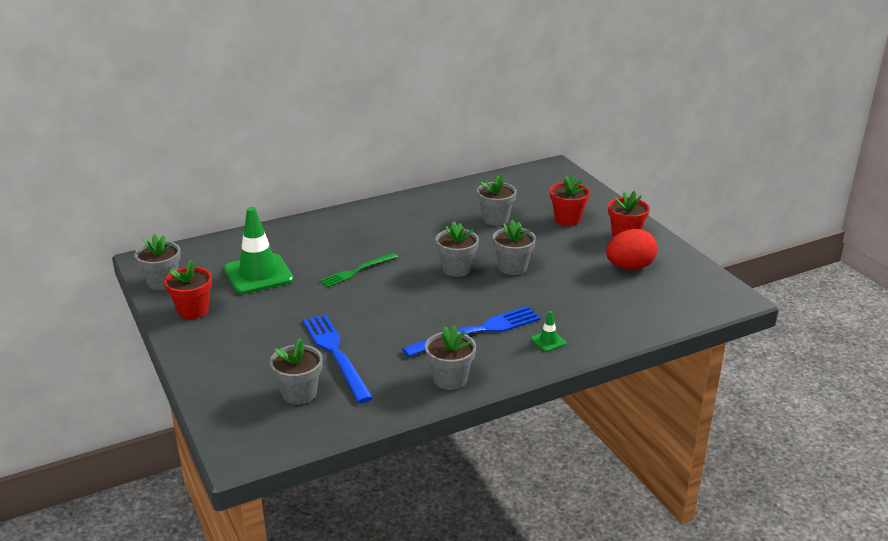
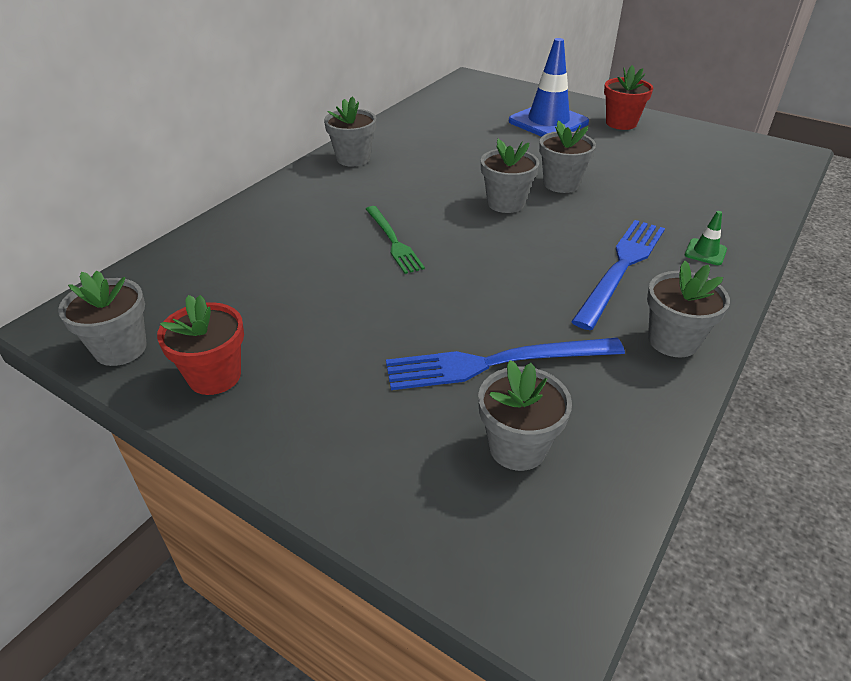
camera: 30 degrees left, 10 degrees up
(258, 274) = (264, 287): green traffic cone -> none
(336, 354) = (496, 363): blue fork -> blue fork turned 45 degrees counterclockwise
(357, 271) = (393, 241): green fork -> green fork turned 45 degrees counterclockwise
(495, 219) = (478, 140): grey flower pot -> grey flower pot (353, 158)
(567, 219) = (548, 122): red flower pot -> blue traffic cone
(629, 267) = (667, 151): red egg -> none

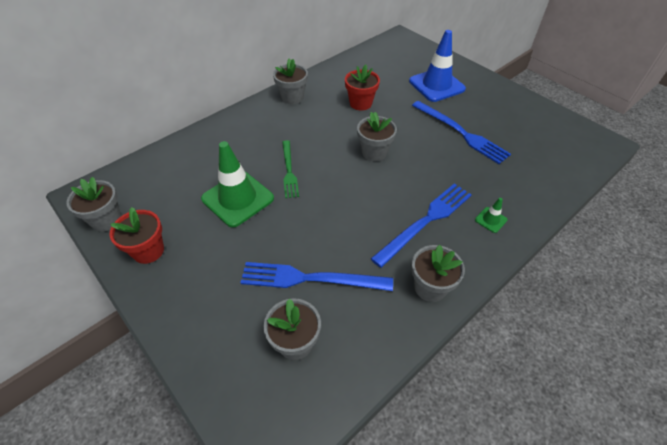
camera: 15 degrees right, 10 degrees up
(331, 286) = (238, 198): none -> green traffic cone
(561, 184) = (419, 142): grey flower pot -> none
(610, 167) = (461, 133): none -> blue fork
(621, 123) = (489, 94): red flower pot -> red flower pot (360, 103)

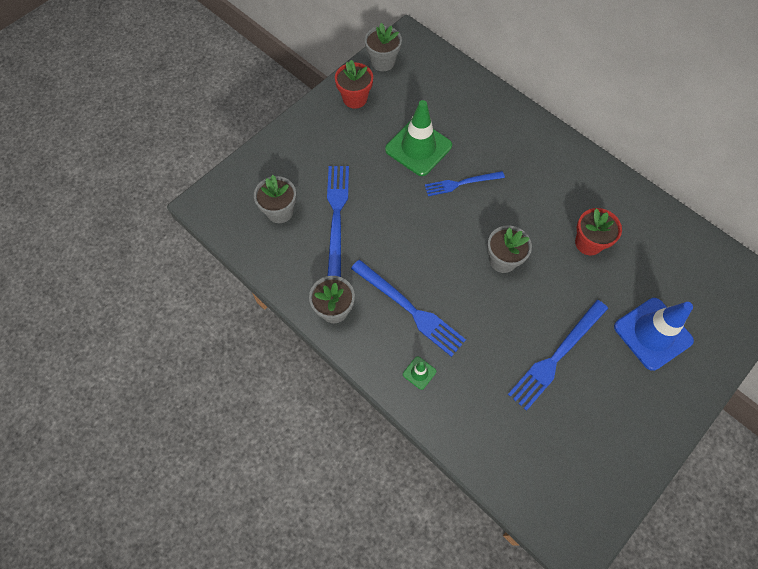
camera: 85 degrees right, 15 degrees up
(289, 170) = (461, 183): green fork -> blue fork
(292, 97) = (582, 171): grey flower pot -> none

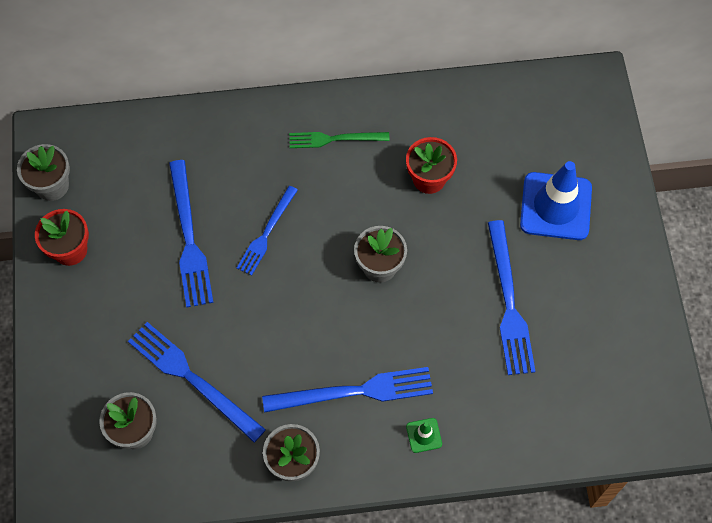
camera: 50 degrees left, 0 degrees up
(418, 147) = (189, 238): green traffic cone -> blue fork
(557, 172) = (335, 139): none -> green fork

